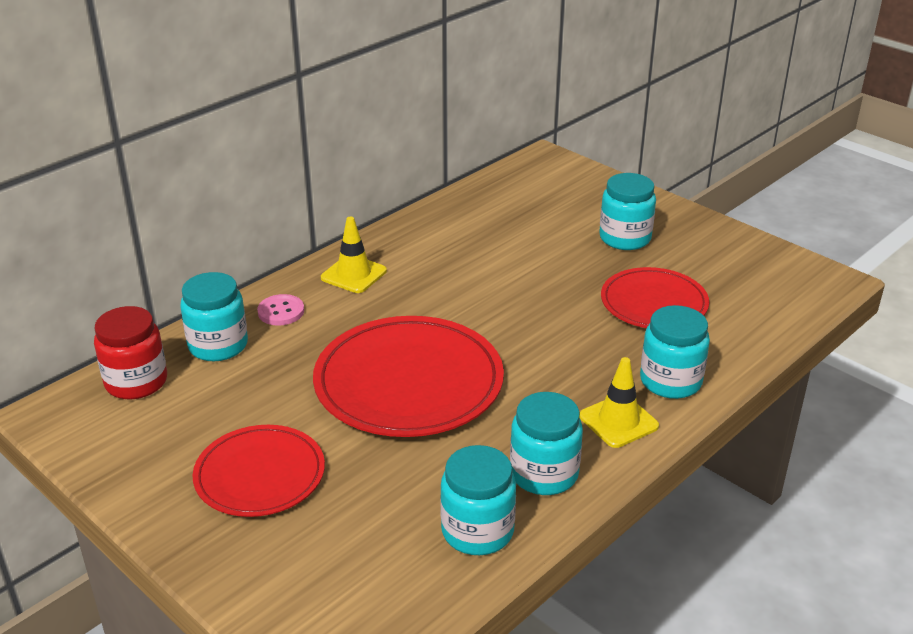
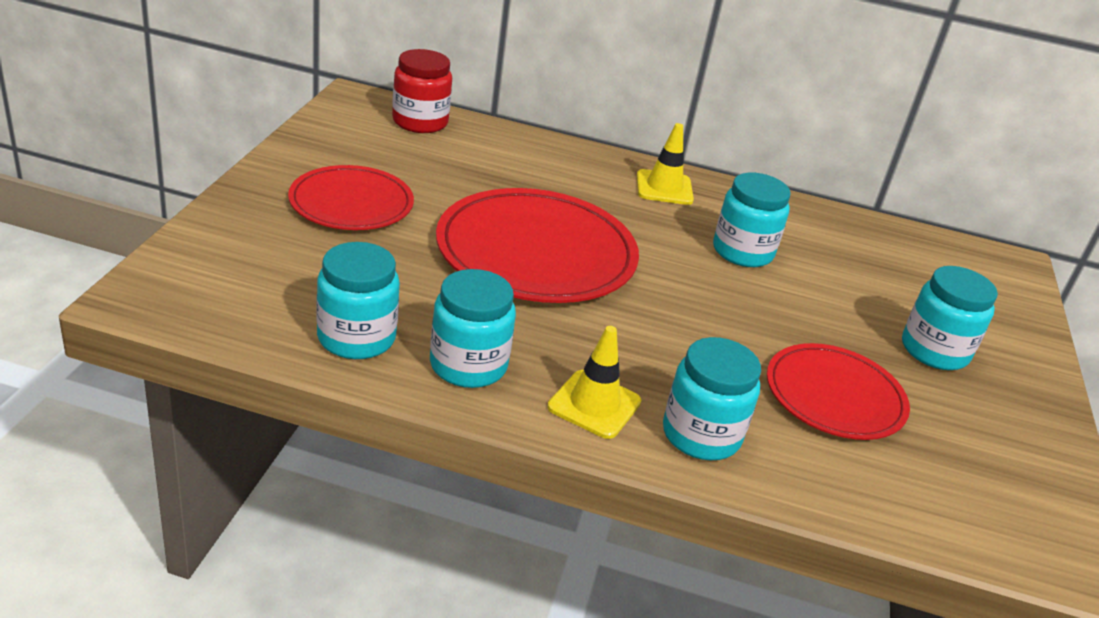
camera: 55 degrees right, 0 degrees up
(218, 345) = (497, 145): turquoise jar -> turquoise jar (742, 252)
(281, 311) = (571, 164): pink button -> none

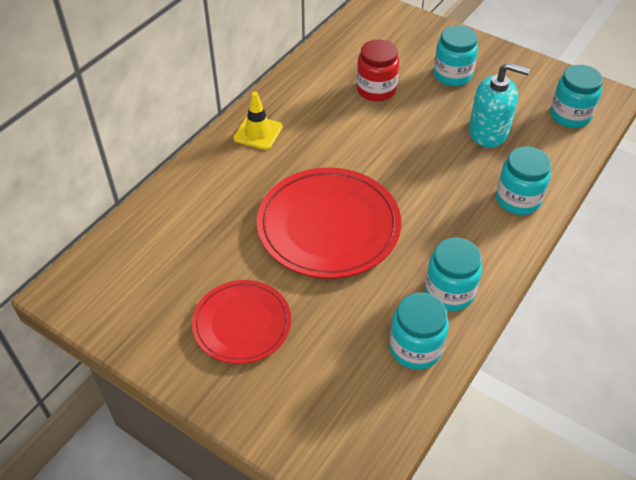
camera: 65 degrees left, 15 degrees up
(420, 122) = (120, 254): red jar -> red jar (376, 90)
(594, 404) = (490, 239): yellow traffic cone -> none
(742, 252) = (344, 120): turquoise jar -> turquoise jar (570, 116)
(834, 396) = (488, 132): red plate -> turquoise soap dispenser

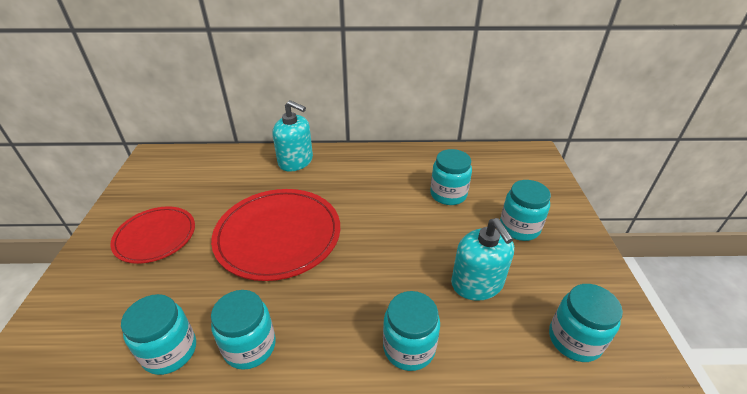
camera: 55 degrees right, 10 degrees down
(216, 166) = (296, 161): none -> turquoise soap dispenser
(258, 133) = (343, 163): yellow traffic cone -> none
(376, 90) = (448, 194): red jar -> turquoise jar

